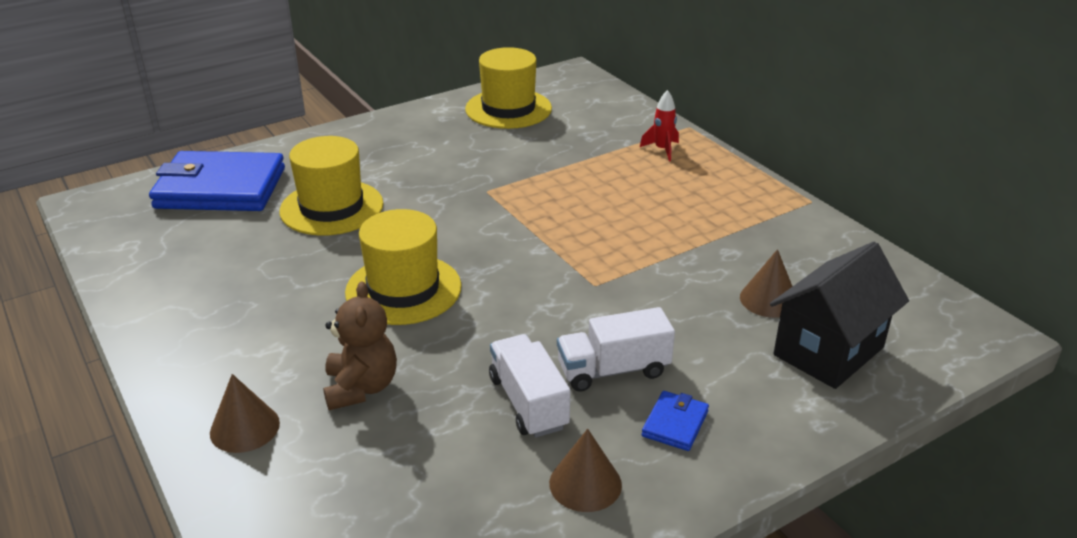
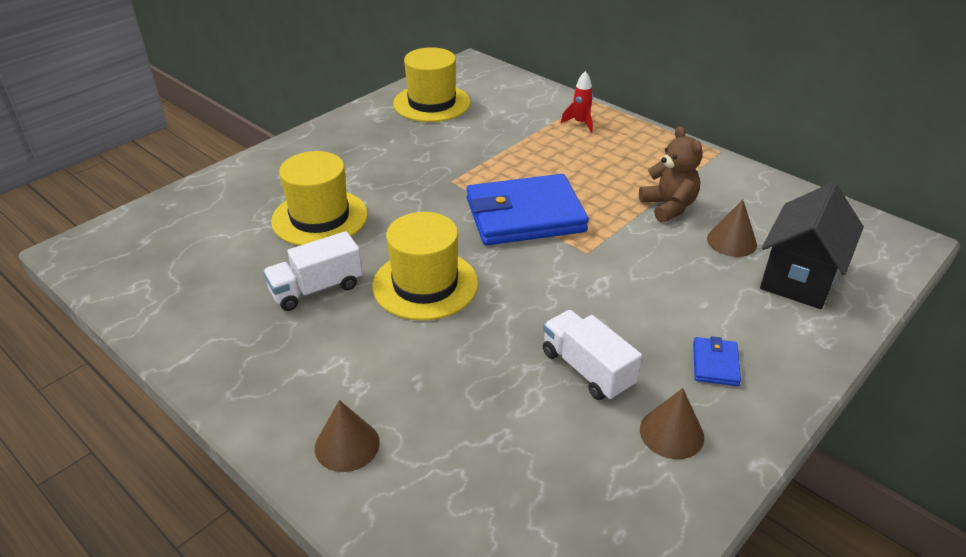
camera: 15 degrees left, 5 degrees up
(220, 188) = (203, 215): blue wallet -> blue wallet (525, 215)
(361, 388) = (435, 384): brown teddy bear -> brown teddy bear (668, 207)
(613, 370) = (641, 326): white truck -> white truck (316, 289)

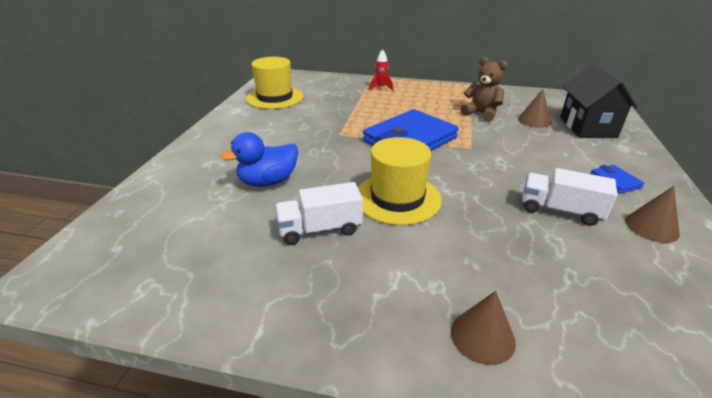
camera: 30 degrees left, 5 degrees down
(316, 289) = (320, 229): white truck -> white truck turned 45 degrees clockwise
(320, 218) = (268, 182): yellow hat -> blue duck

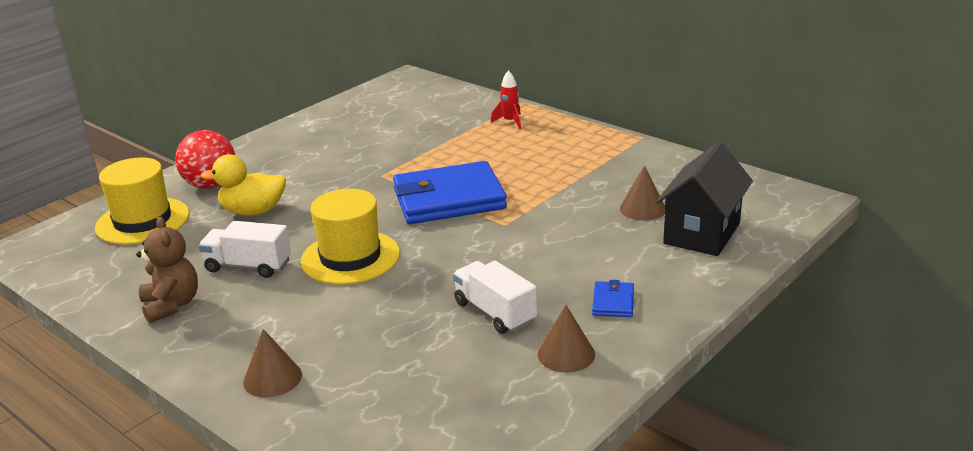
camera: 30 degrees right, 5 degrees down
(204, 169) = (211, 185): none -> red ball
(268, 182) = (253, 211): blue duck -> yellow duck
(275, 98) = (366, 113): yellow hat -> yellow hat (142, 221)
(481, 114) = (587, 185): brown teddy bear -> brown teddy bear (171, 305)

